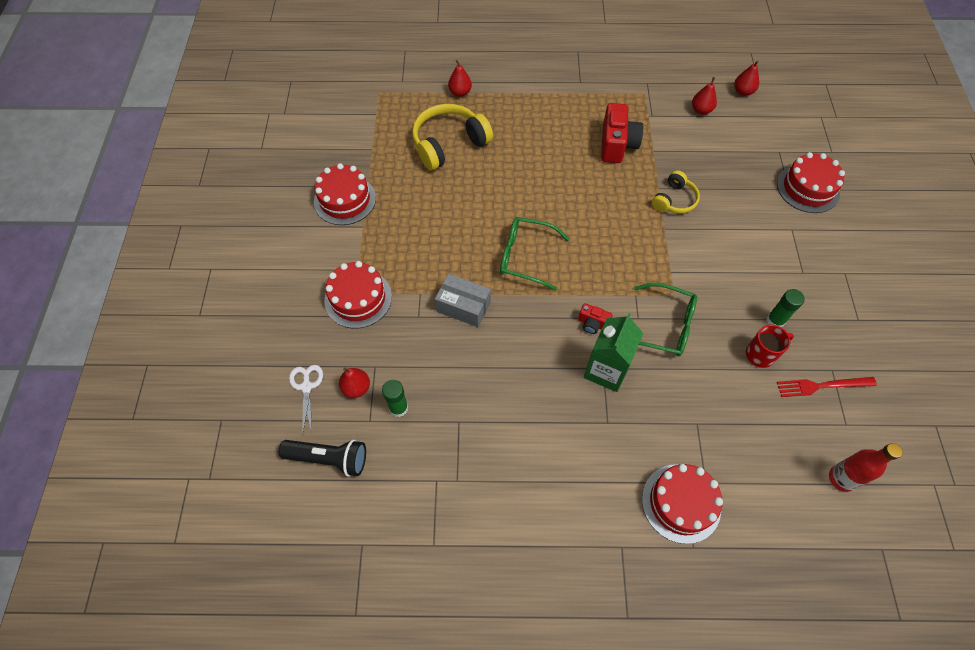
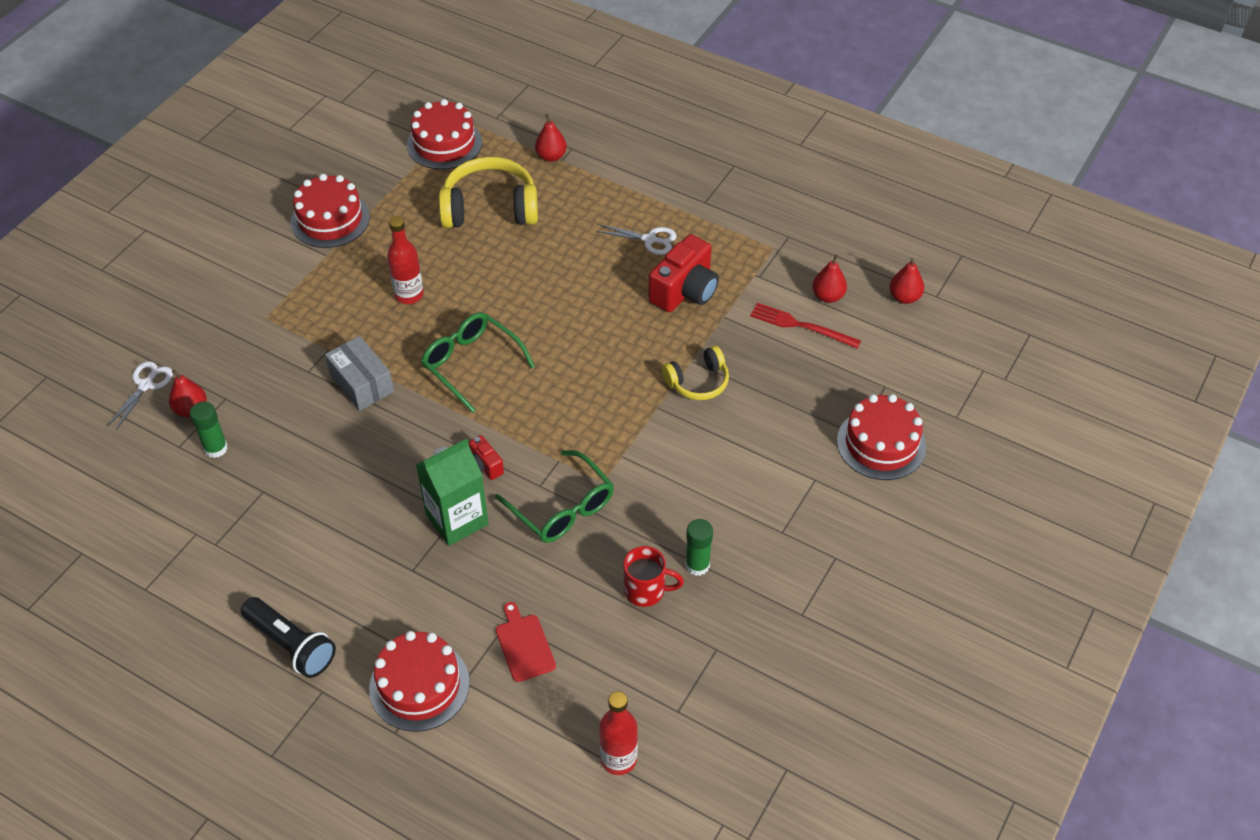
camera: 30 degrees right, 10 degrees down
(329, 458) = (114, 461): black flashlight -> black flashlight (291, 645)
(358, 298) = (262, 325): red cake -> red cake (444, 143)
(444, 228) = (409, 295): none -> red bottle
(568, 121) = (650, 240): none -> white scissors
(721, 434) = (524, 645): none -> red cutting board
(822, 386) = (687, 658): red fork -> red fork (801, 326)

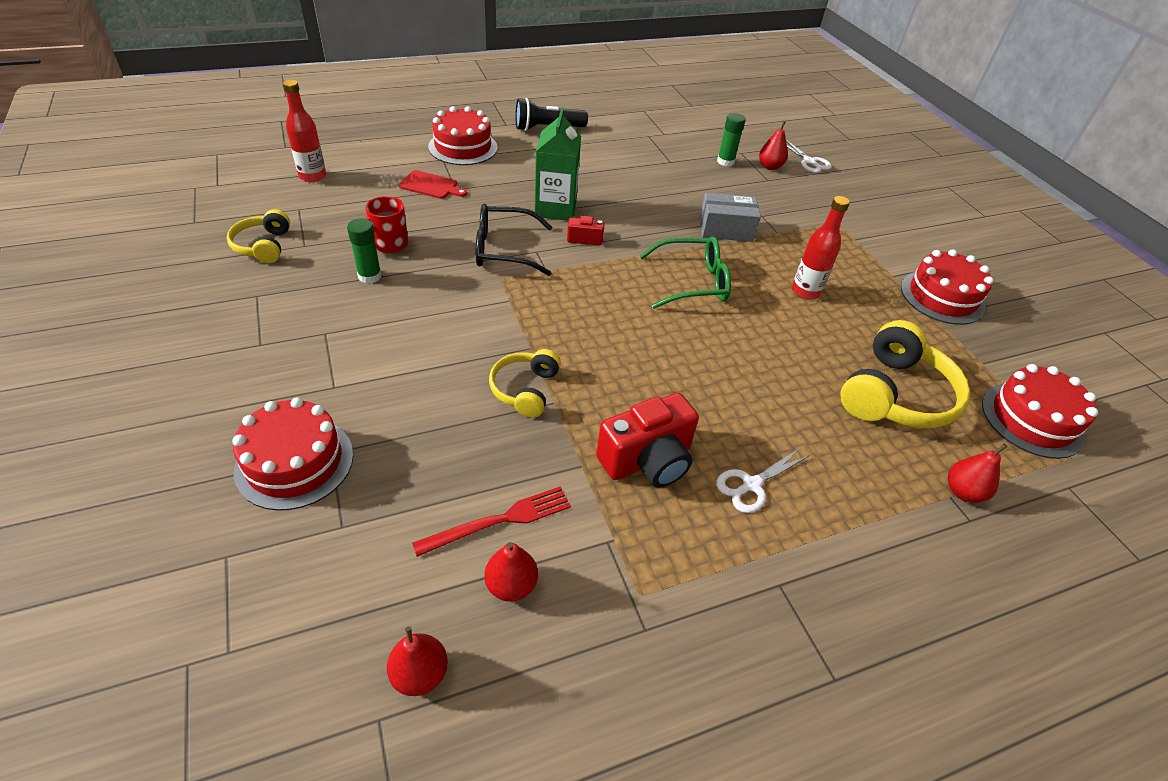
camera: 125 degrees right, 5 degrees down
(561, 507) = (505, 250): green glasses -> black glasses
(685, 291) = (647, 460): red camera -> red camera turned 105 degrees counterclockwise
(750, 677) = (263, 246): none -> yellow headphones

